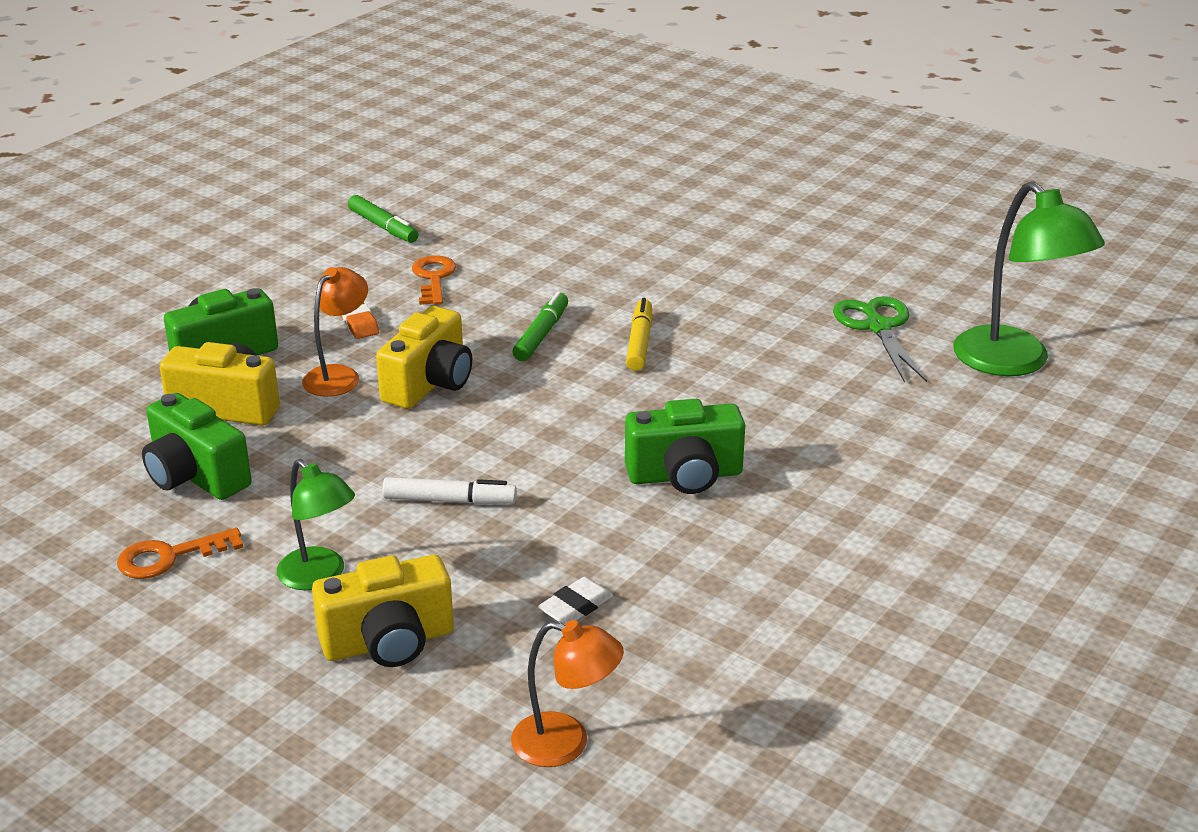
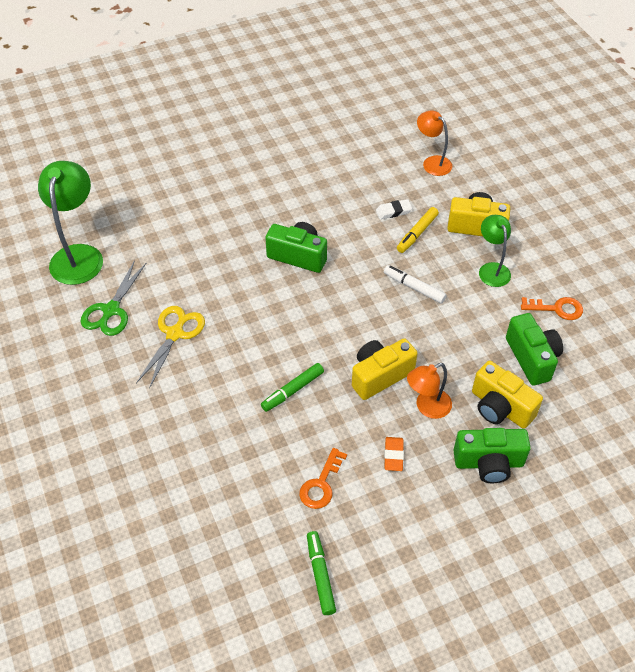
camera: 150 degrees left, 20 degrees up
(640, 342) = (244, 357): yellow marker -> yellow marker (417, 233)
(761, 334) = (175, 333): none -> yellow scissors

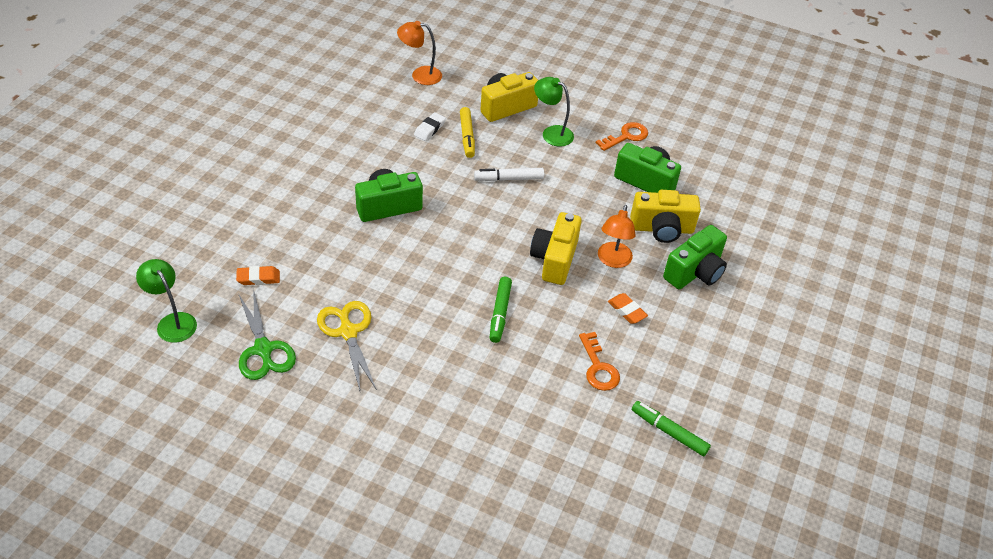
camera: 45 degrees left, 5 degrees down
(78, 255) = (173, 322): green lamp -> green lamp, size x0.60
(158, 257) = (258, 278): none -> orange eraser

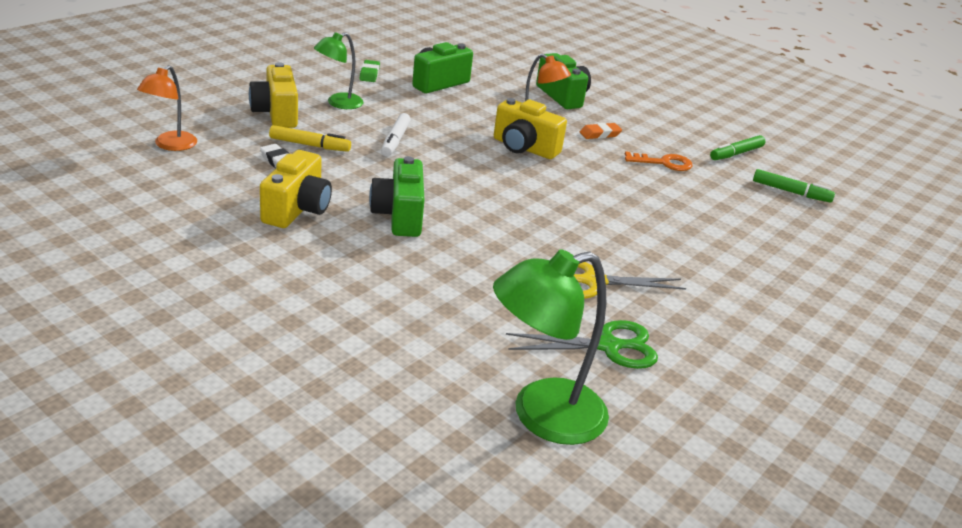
camera: 75 degrees left, 15 degrees down
(173, 322) = (542, 416): green lamp -> green lamp, size x1.68
(258, 278) = (484, 330): orange eraser -> none
(500, 313) = (587, 191): green marker -> green marker (791, 192)
(626, 136) = (369, 74): orange key -> green eraser
(662, 229) = (504, 94): yellow camera -> yellow camera (297, 209)

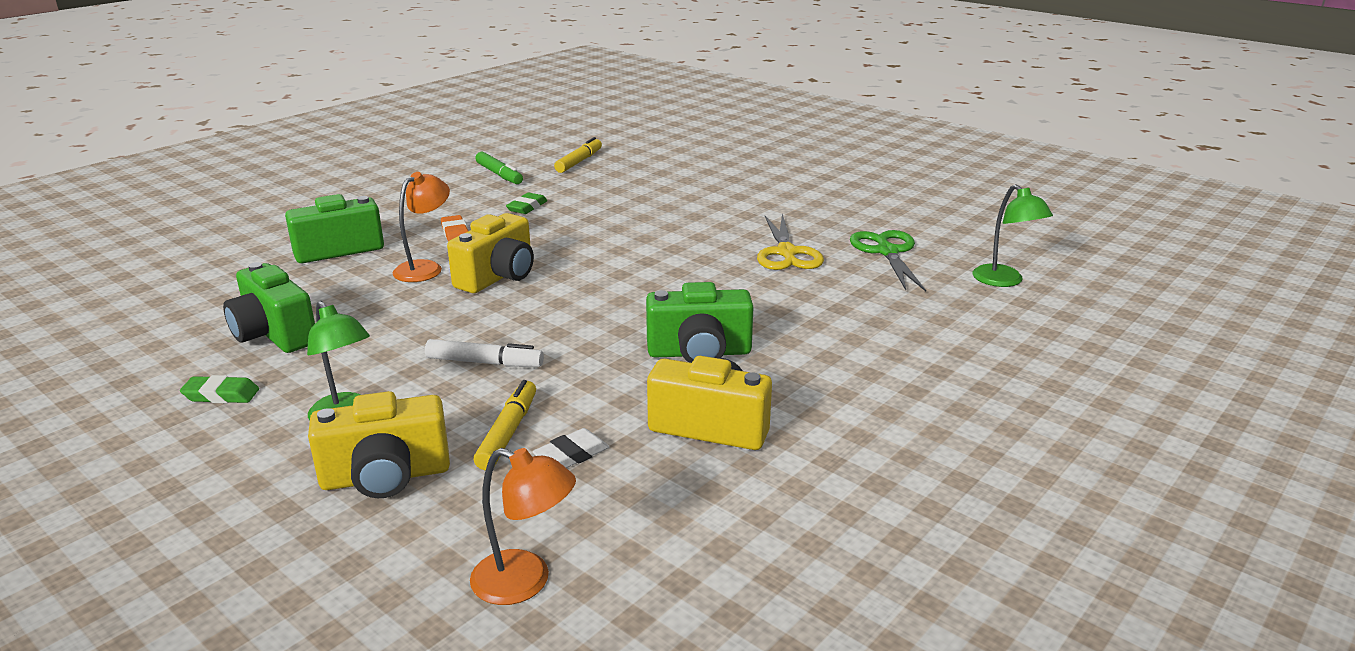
camera: 85 degrees left, 5 degrees down
(542, 416) = (1004, 281): green lamp -> green lamp, size x0.60
(663, 163) = (527, 207): orange key -> green eraser
(791, 192) = (579, 162): green marker -> yellow marker

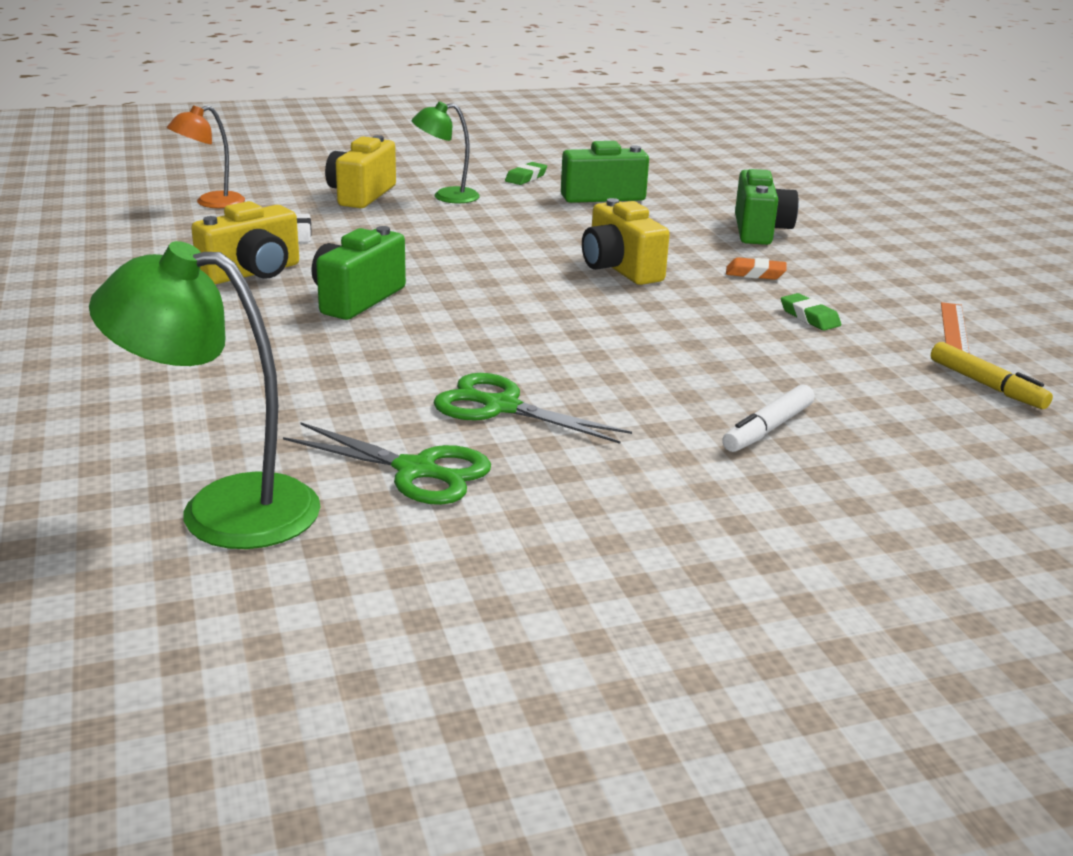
camera: 120 degrees right, 0 degrees up
(425, 268) = (675, 250): orange lamp -> none
(484, 363) = (461, 236): white marker -> white marker (767, 429)
(499, 174) = (954, 328): green marker -> orange ruler
(508, 432) = (355, 225): yellow marker -> none
(786, 253) = (501, 407): yellow scissors -> green scissors
(1004, 281) = (223, 509): green lamp -> green lamp, size x1.68

